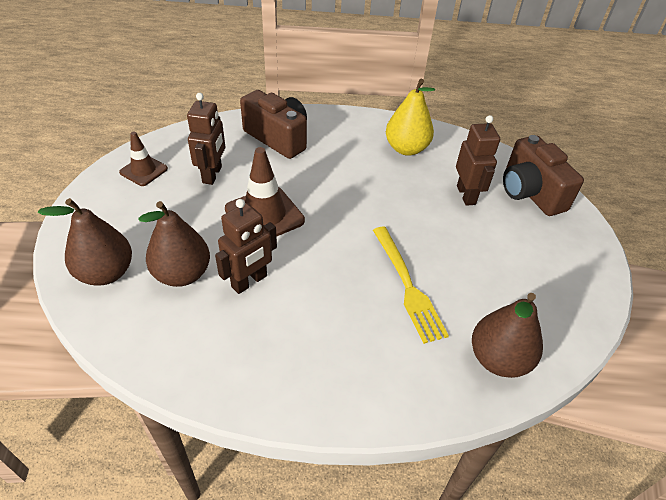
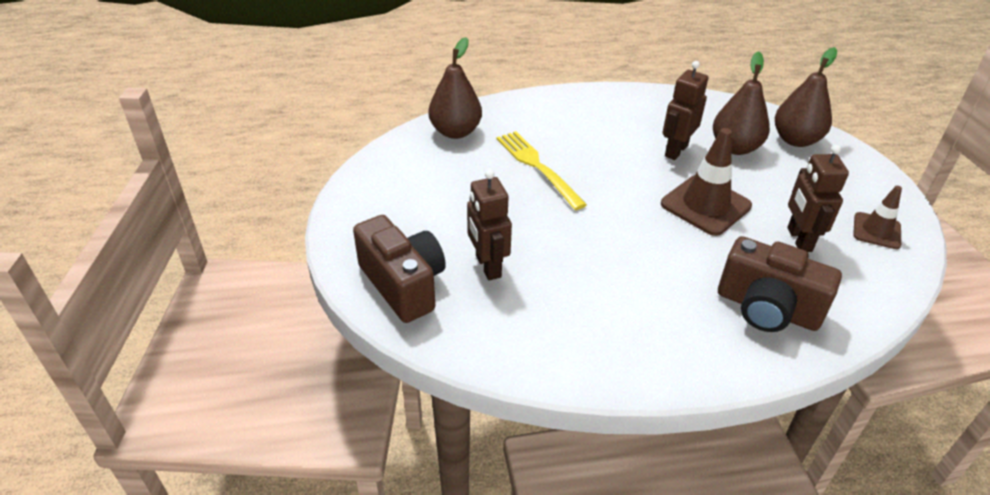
camera: 170 degrees right, 5 degrees down
(406, 149) = (581, 325): yellow pear -> none

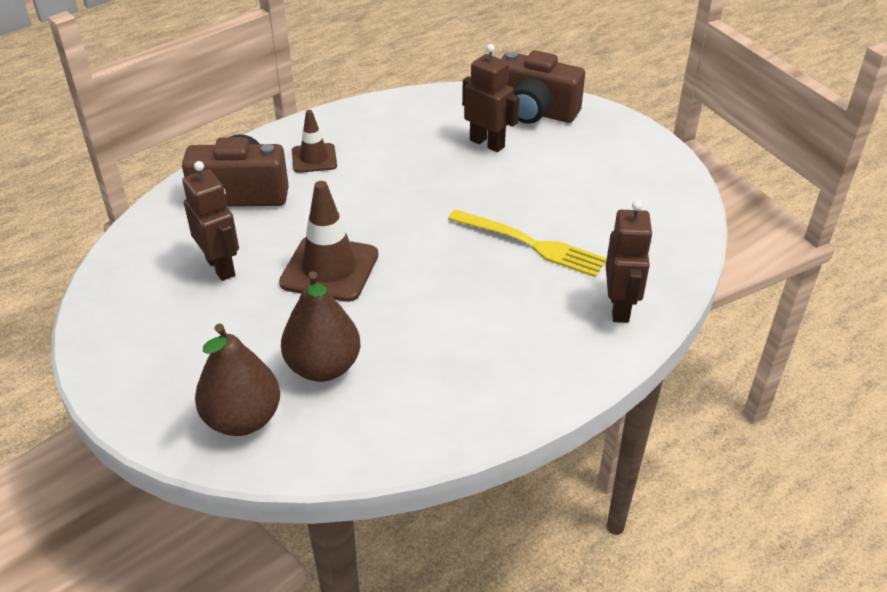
camera: 150 degrees right, 0 degrees up
(455, 132) = (657, 251): brown pear -> none
(675, 150) = (396, 330): brown robot -> brown robot (620, 308)
(876, 231) = (134, 310): brown traffic cone -> brown traffic cone (314, 158)

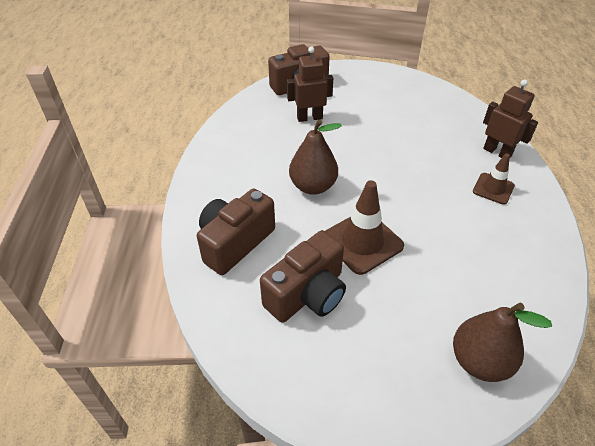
camera: 50 degrees left, 5 degrees up
(221, 267) = (307, 294): brown robot -> brown camera
(314, 158) = (238, 190): brown traffic cone -> brown traffic cone (493, 188)
(323, 367) = (457, 294): brown pear -> brown pear (313, 186)
(532, 244) = (418, 152): yellow fork -> none

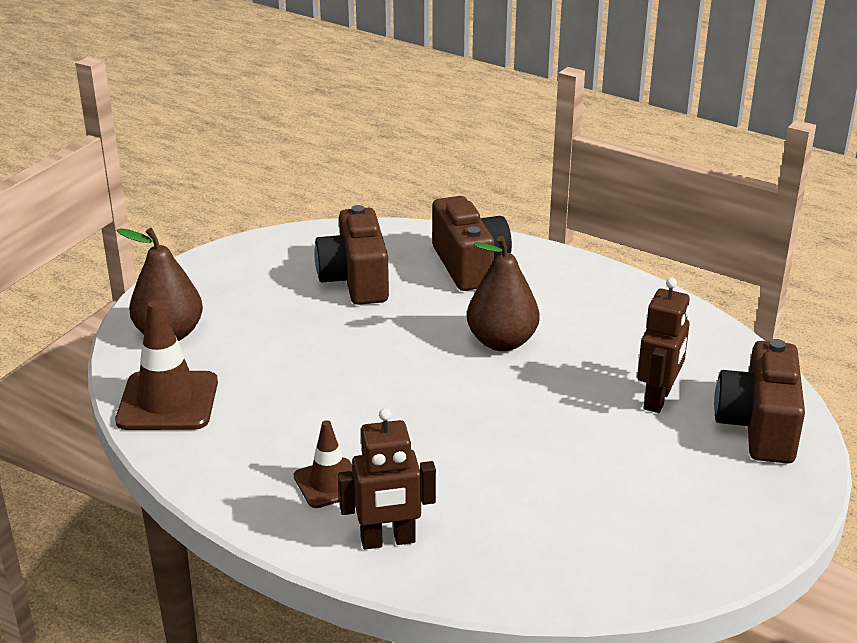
camera: 125 degrees right, 15 degrees down
(362, 242) = (376, 337): brown traffic cone -> brown traffic cone (168, 401)

